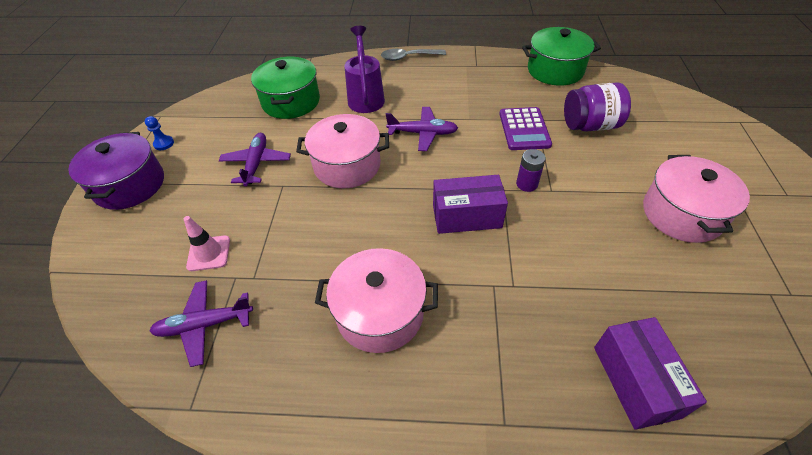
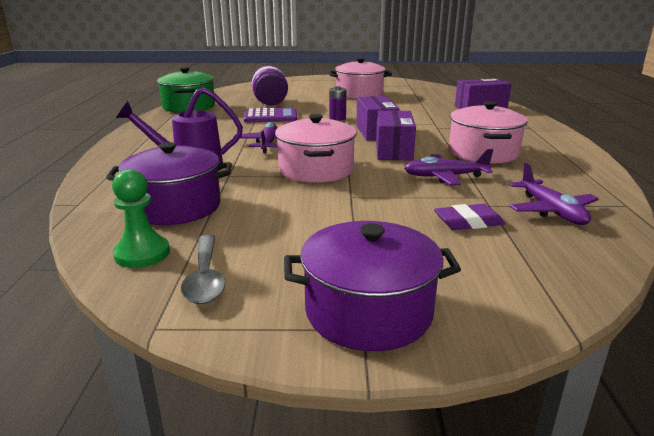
camera: 95 degrees left, 25 degrees down
(164, 143) = (254, 300): blue pawn -> none
(209, 253) = (468, 222): pink traffic cone -> purple eraser
(232, 100) = (142, 254): none -> green pawn
(256, 163) = (312, 214): purple plane -> purple plane (445, 177)
(291, 102) = (176, 207): green pot -> purple pot
(396, 225) = (393, 150): none -> purple box
(408, 57) = (115, 151): grey spoon -> grey spoon (205, 278)

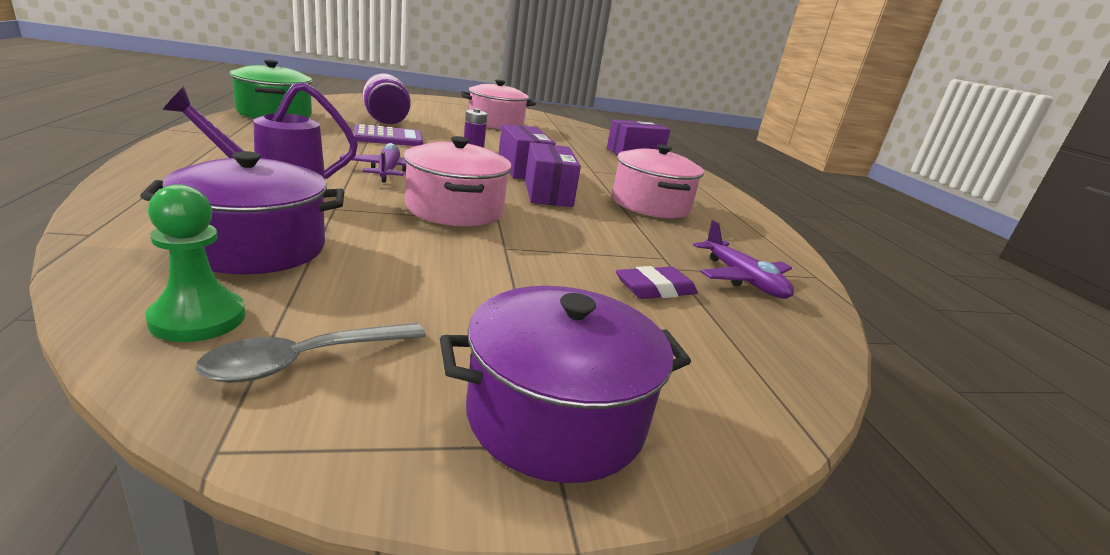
camera: 15 degrees left, 0 degrees up
(205, 278) = (304, 361): grey spoon -> grey spoon turned 75 degrees clockwise
(445, 177) = (614, 230): purple plane -> none

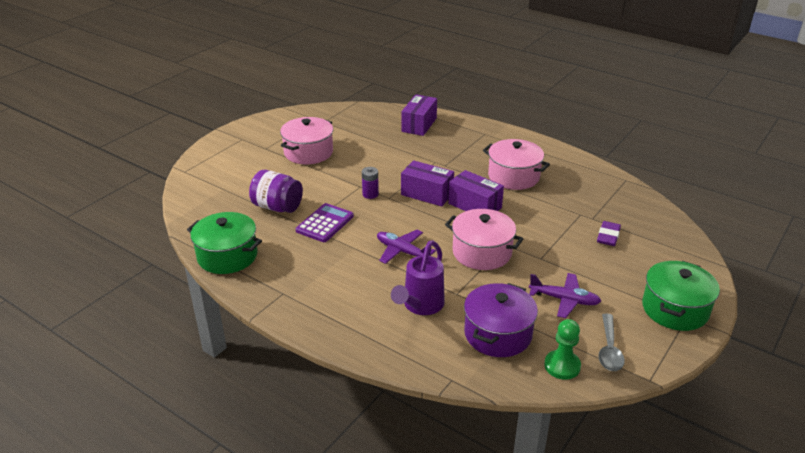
camera: 40 degrees left, 10 degrees up
(556, 416) = (675, 309): purple pot -> green pot
(743, 279) = (615, 204): purple plane -> purple plane (564, 300)

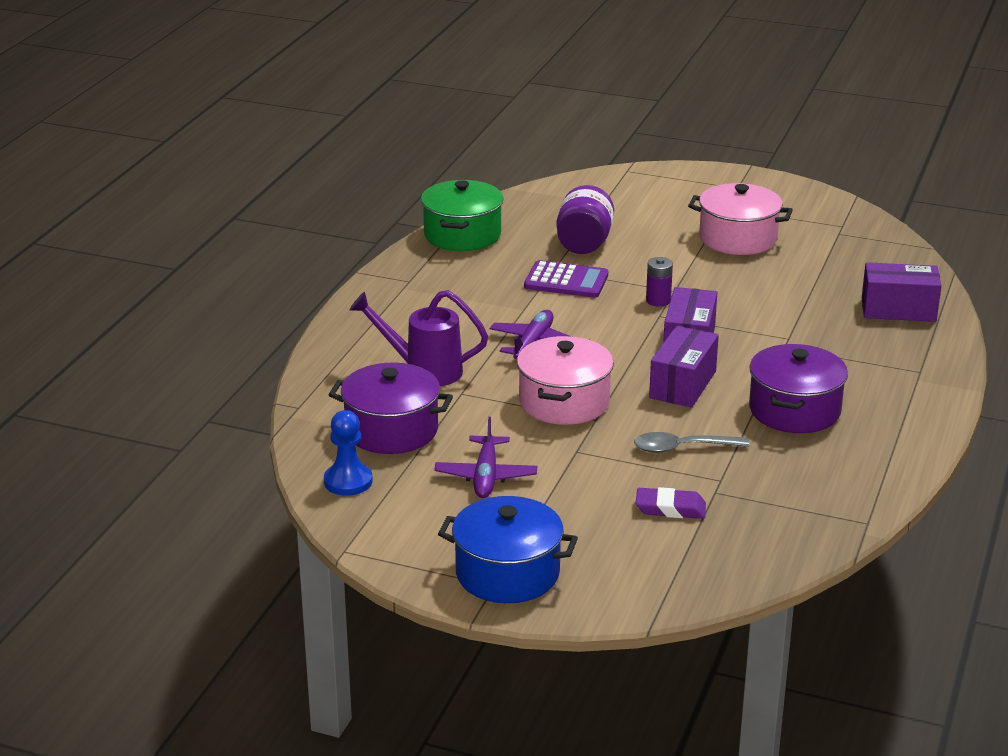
camera: 75 degrees right, 5 degrees down
(513, 176) = (794, 410): pink pot -> purple pot
(562, 366) = (348, 481): green pawn -> blue pawn
(609, 349) = (393, 517): grey spoon -> grey spoon (682, 448)
(675, 309) = (507, 573): green pot -> blue pot

